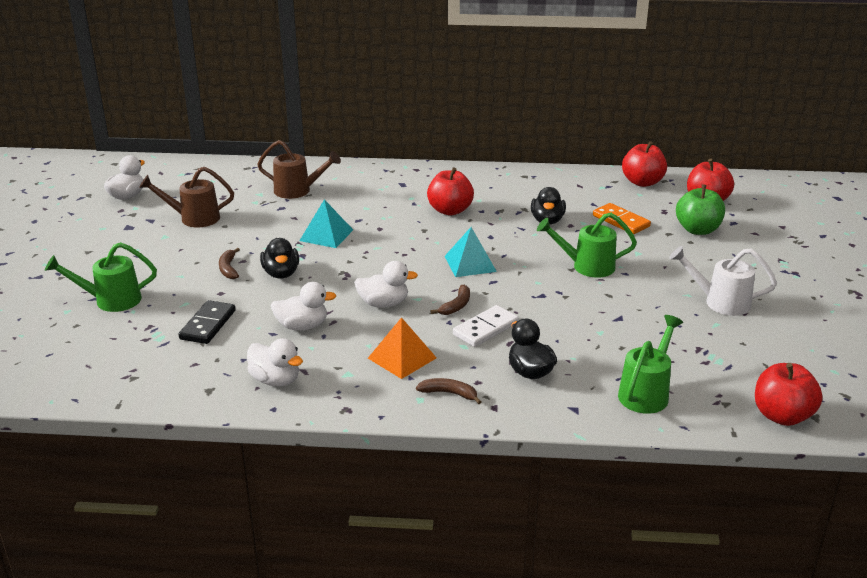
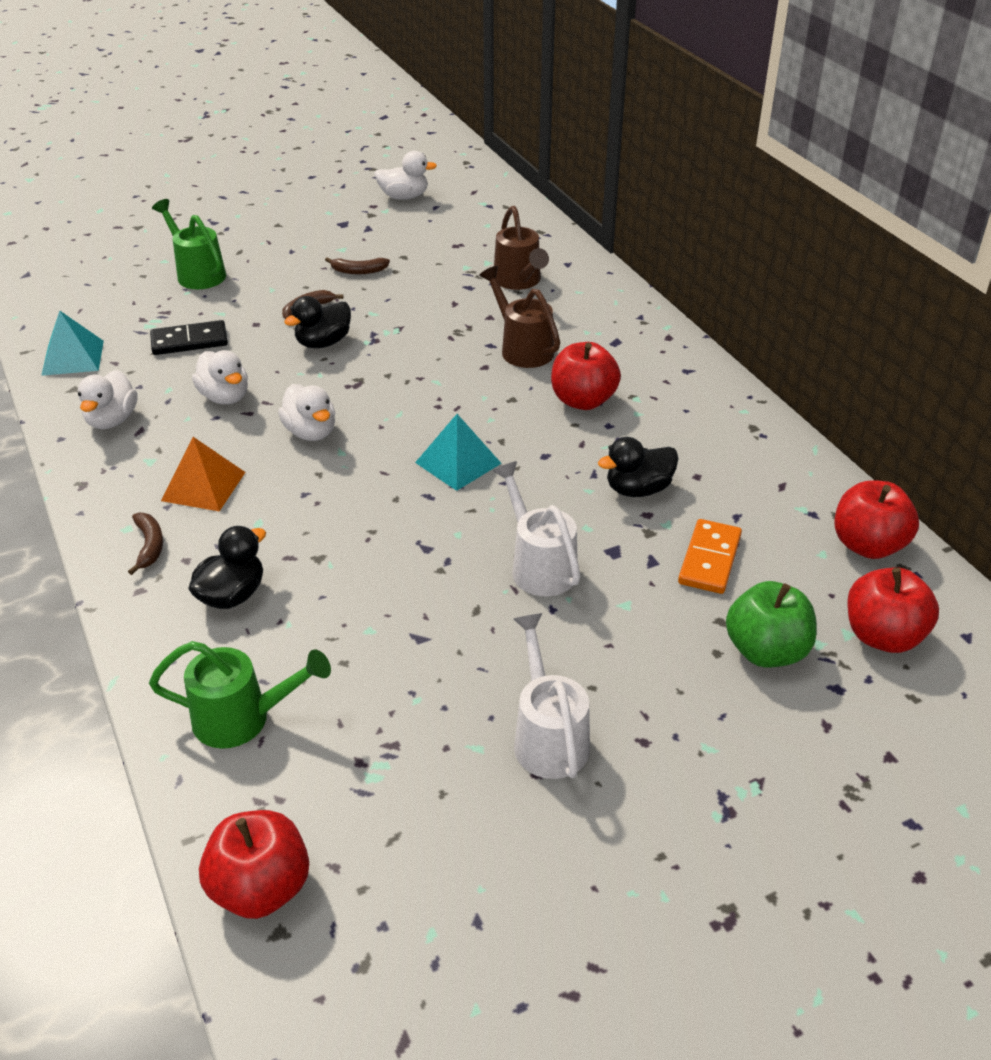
camera: 60 degrees right, 10 degrees up
(193, 218) = (393, 248): brown watering can -> brown watering can (522, 348)
(326, 235) = (434, 338): turquoise pyramid -> turquoise pyramid (73, 357)
(456, 306) = (346, 486): brown banana -> brown banana (358, 271)
(485, 329) = (308, 527): white domino -> none
(586, 266) = (539, 565): green watering can -> white watering can

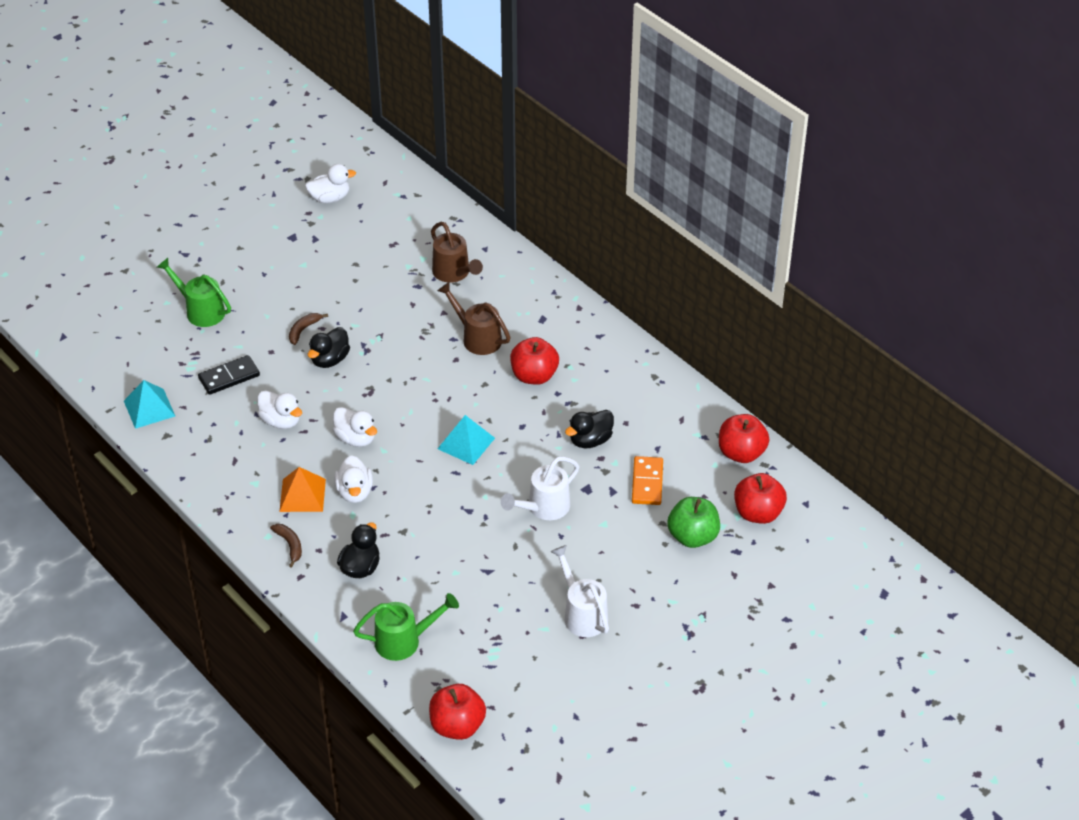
camera: 15 degrees left, 5 degrees up
(112, 420) = (210, 456): white duck -> white duck (355, 492)
(358, 271) = (326, 285): brown banana -> none
(539, 565) = (543, 508): white watering can -> white watering can turned 90 degrees counterclockwise

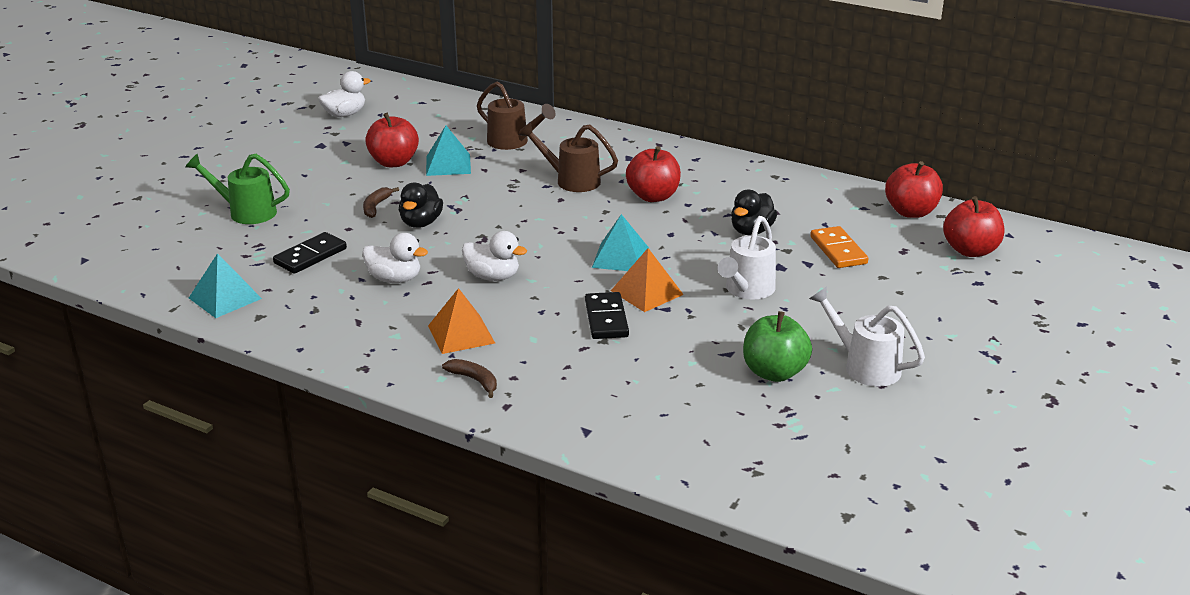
camera: 20 degrees left, 15 degrees down
(355, 492) = (522, 319): white duck -> none
(360, 567) = (576, 382): black duck -> none
(385, 290) = (448, 165): none -> turquoise pyramid
(404, 641) = (679, 437): green watering can -> none
(417, 509) = (606, 319): none -> black domino
(457, 726) = (808, 503): red apple -> red apple (394, 162)
(464, 488) = (646, 292): none -> orange pyramid
(692, 536) = (923, 281): green apple -> green apple (774, 372)

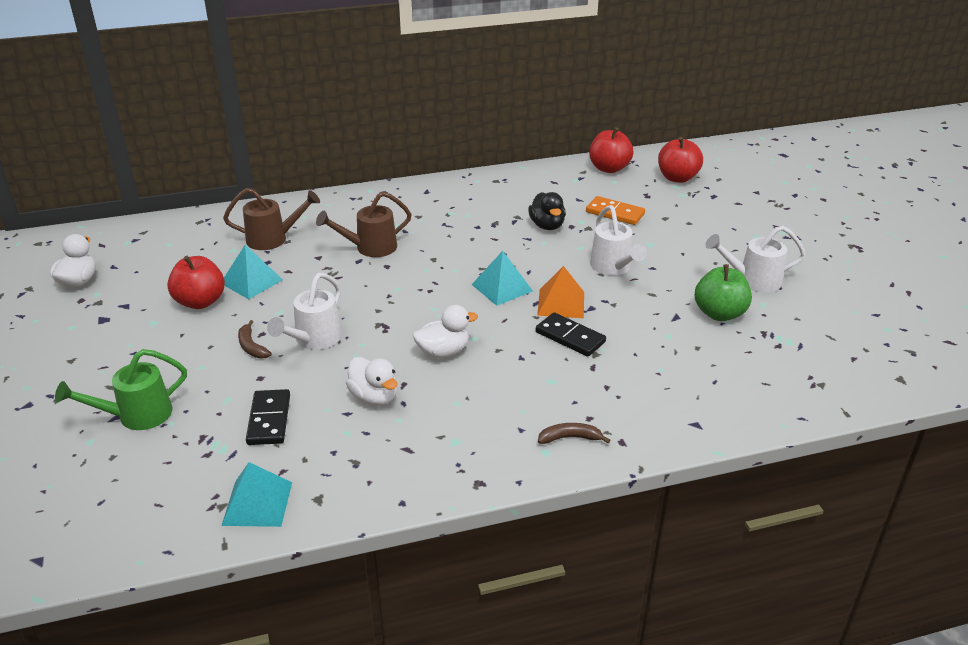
camera: 45 degrees left, 5 degrees up
(395, 279) = (374, 397): white duck -> white duck turned 75 degrees clockwise
(421, 223) = (314, 340): black duck -> white watering can
(461, 334) = (499, 409): orange pyramid -> none
(653, 196) = (446, 232): red apple -> none

